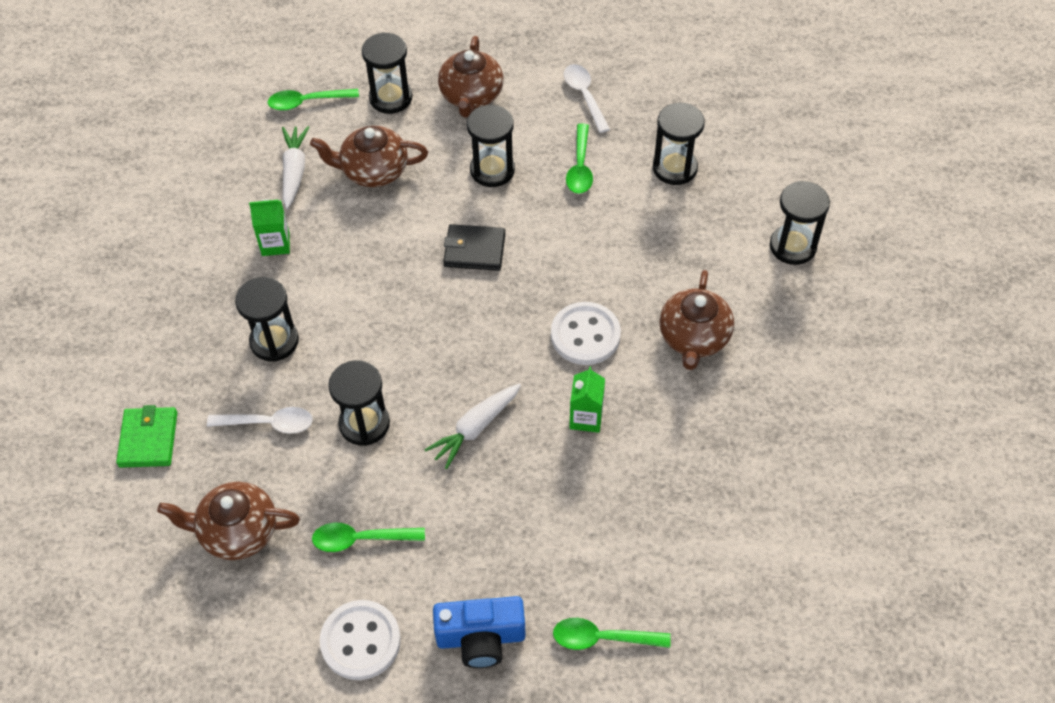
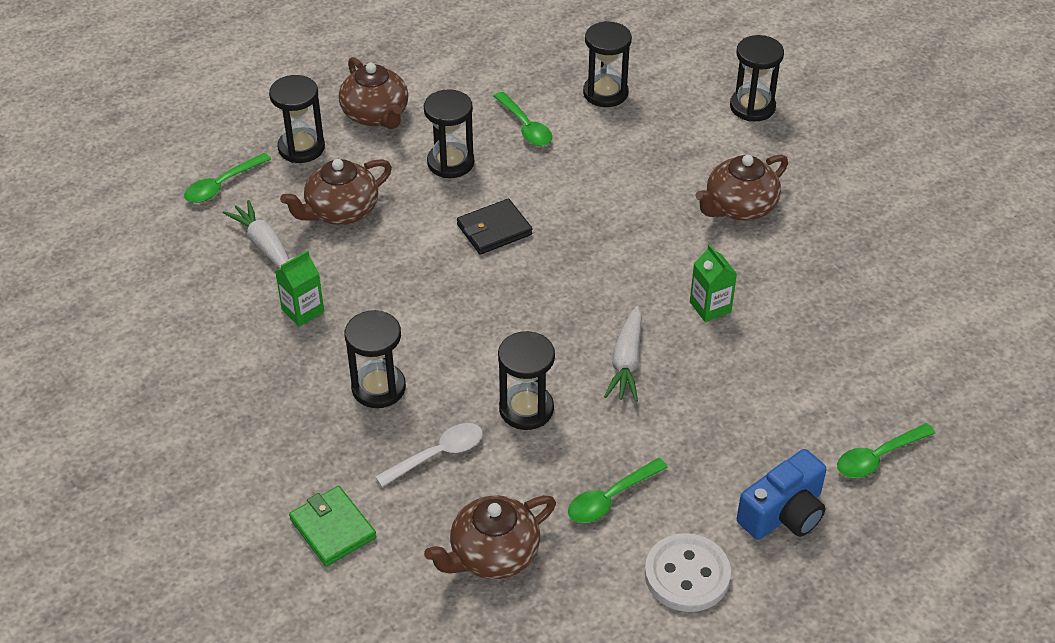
camera: 35 degrees left, 10 degrees down
(584, 96) = (477, 73): white spoon -> none
(585, 335) = (651, 248): white button -> none
(694, 338) = (739, 207): brown teapot -> brown teapot turned 75 degrees clockwise

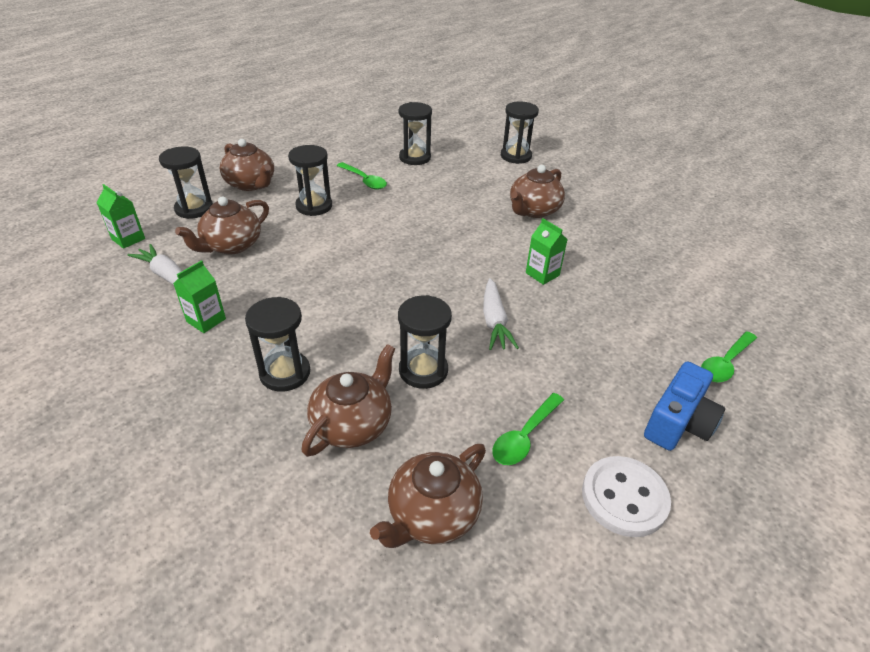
camera: 15 degrees left, 5 degrees down
(222, 185) = (128, 239): green spoon -> green carton
(333, 528) = (259, 519): green wallet -> none
(438, 454) = (353, 424): white spoon -> brown teapot
(494, 230) = (358, 244): black wallet -> none

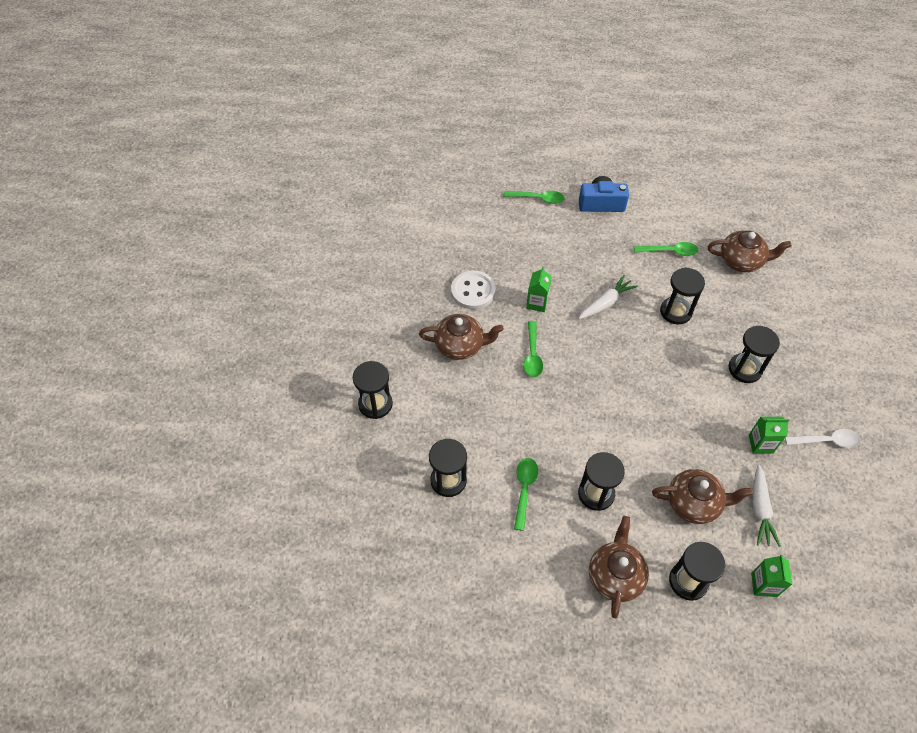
camera: 125 degrees left, 15 degrees up
(130, 373) = (827, 441): none -> white spoon
(353, 424) = (736, 317): brown teapot -> none
(480, 241) = (532, 355): none -> green spoon
(624, 497) = (663, 207): white button -> white button (473, 291)

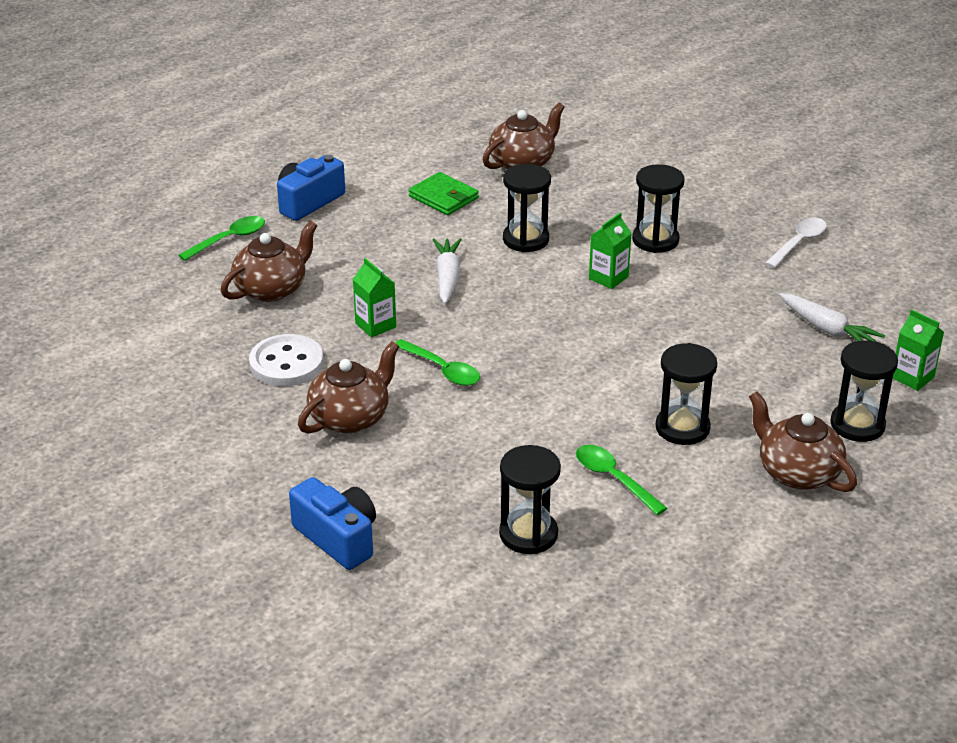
camera: 50 degrees left, 20 degrees down
(375, 404) = (338, 538): black hourglass -> blue camera
(670, 251) = (443, 197): green spoon -> green wallet
(694, 503) = (772, 367): brown teapot -> brown teapot (272, 289)
(760, 444) = (754, 283): green carton -> green carton (608, 278)

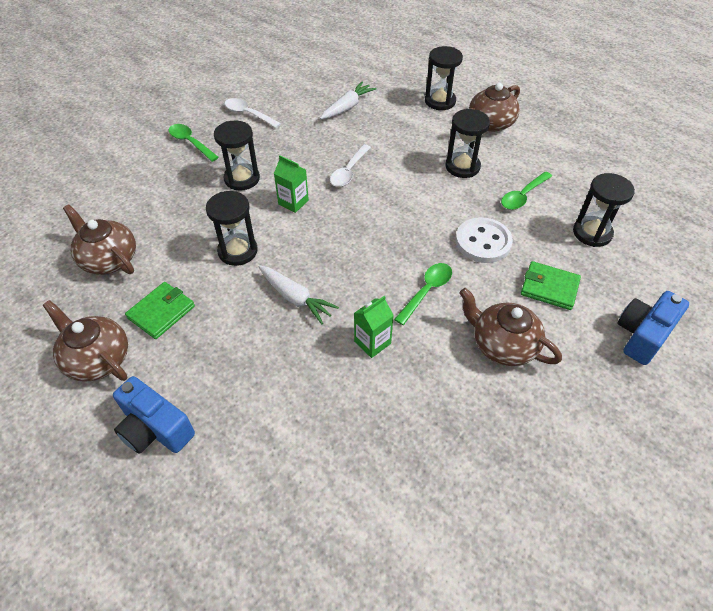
camera: 95 degrees left, 15 degrees up
(229, 239) = (226, 498): green spoon -> green spoon (190, 142)
(272, 289) = (321, 437): brown teapot -> brown teapot (97, 359)
(286, 363) = (440, 404): white button -> white button (483, 242)
(431, 471) = (549, 287): none -> green wallet
(447, 277) = (296, 298): white carrot -> white carrot turned 135 degrees counterclockwise
(670, 323) = (349, 171): none -> white spoon
(912, 377) = (391, 80): green carton -> none

